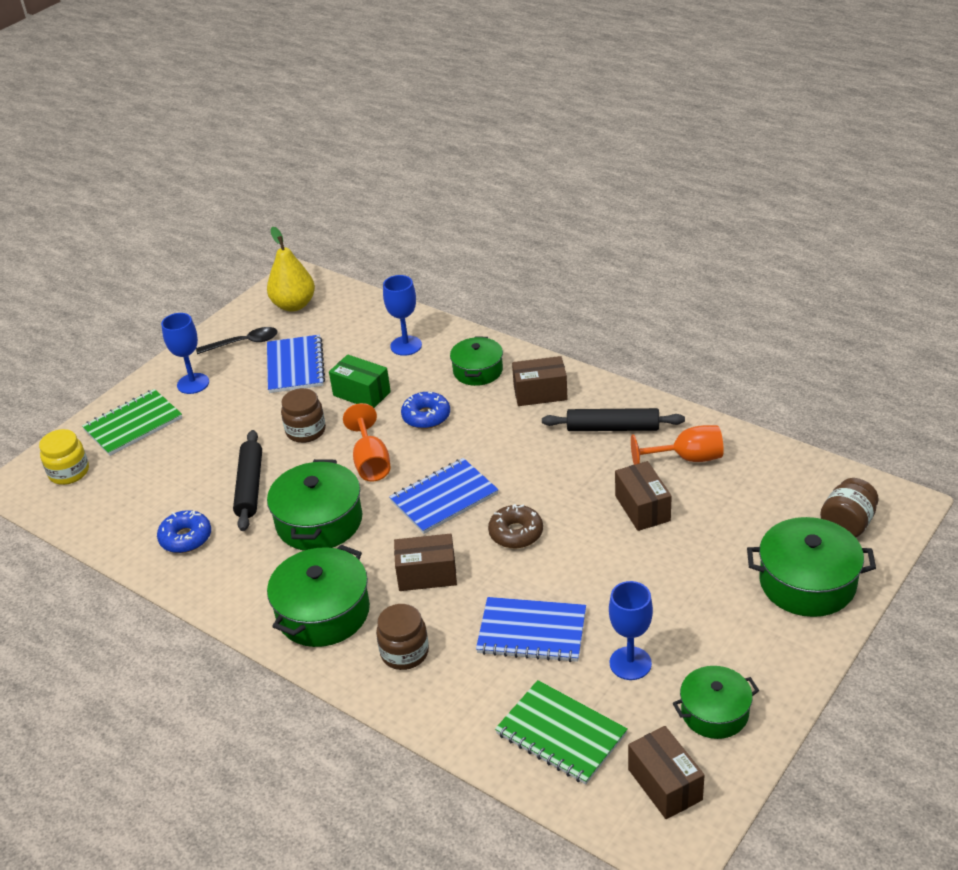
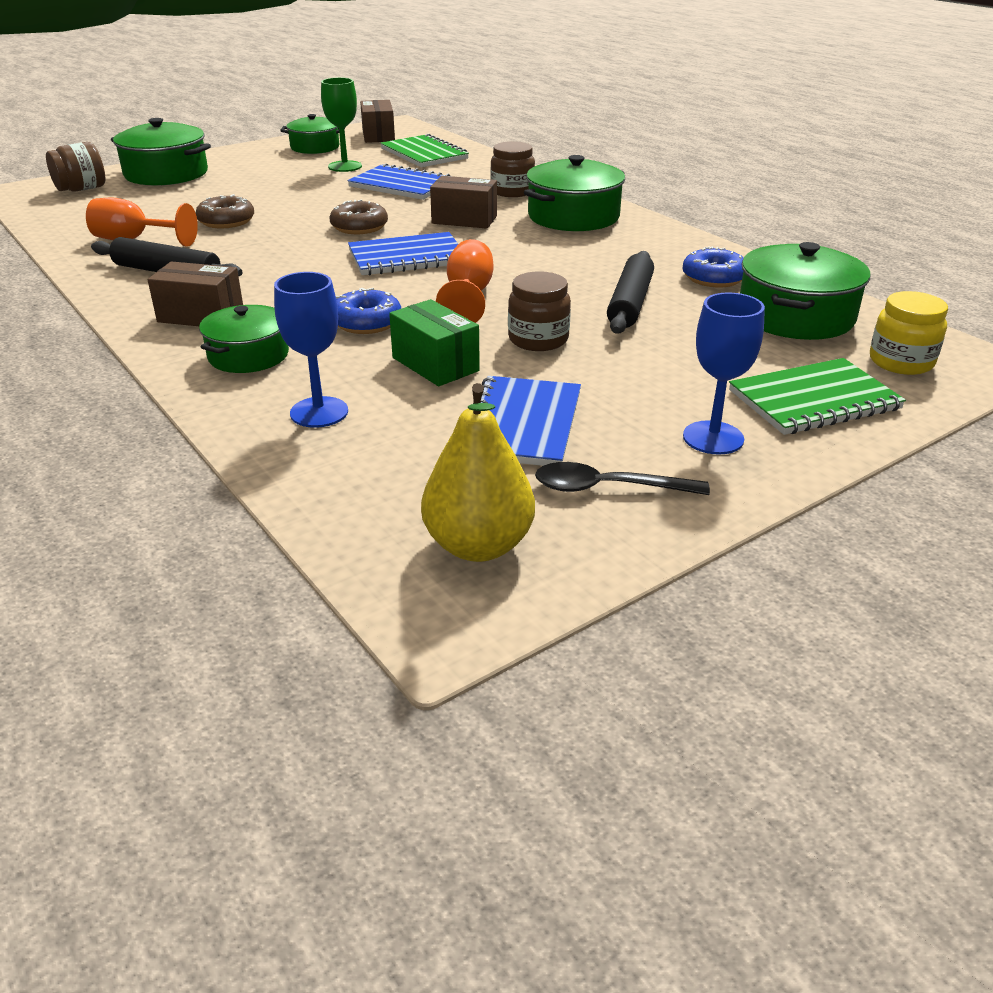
camera: 165 degrees left, 5 degrees down
(319, 521) = (554, 264): green pot -> green pot (795, 316)
(630, 663) = (345, 166): blue goblet -> green goblet
(642, 508) = (226, 221): brown box -> brown donut

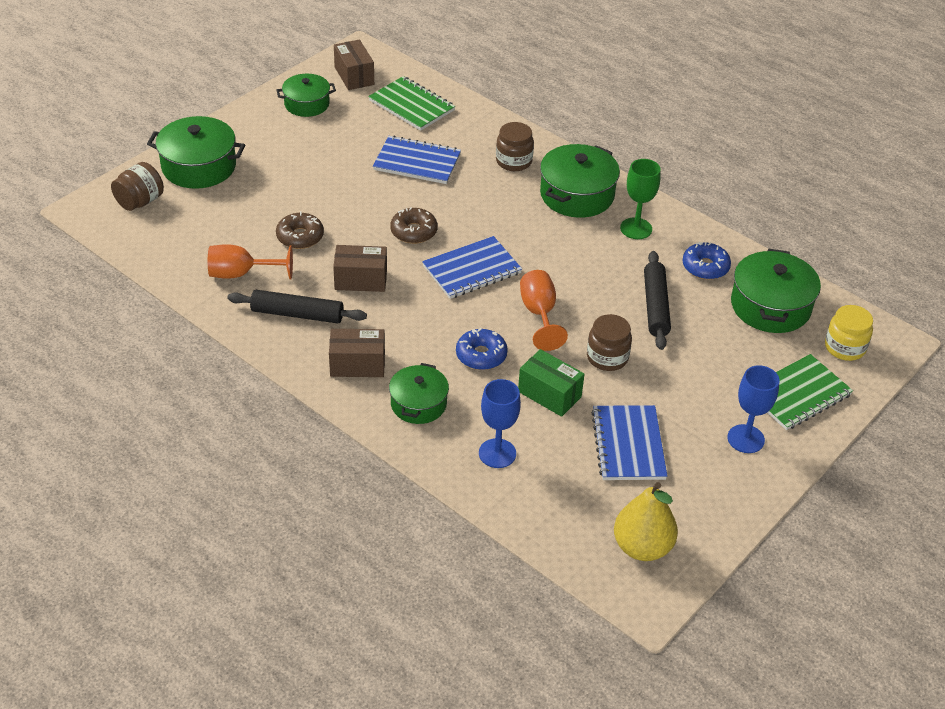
camera: 15 degrees left, 10 degrees up
(345, 166) = (352, 135): green goblet -> green goblet (636, 228)
(464, 220) = (492, 210): brown box -> brown box (361, 280)
(607, 488) = (697, 491): black spoon -> none

